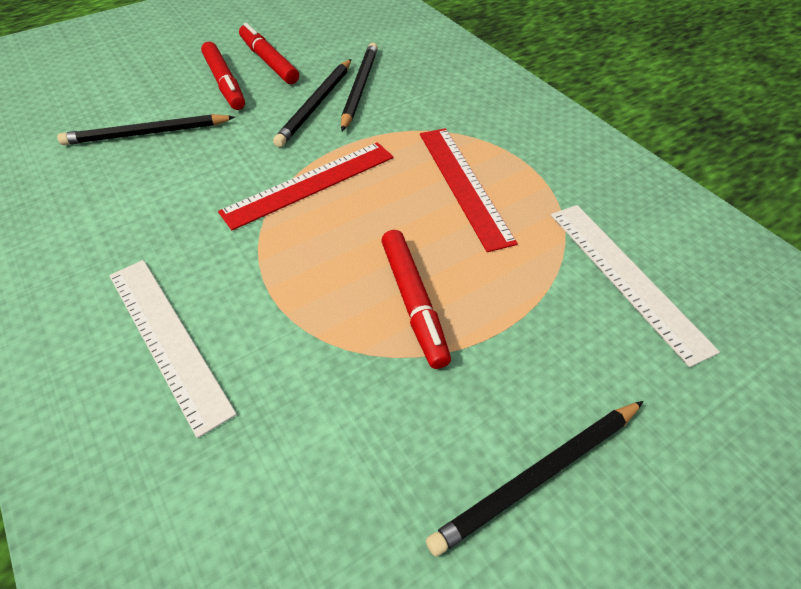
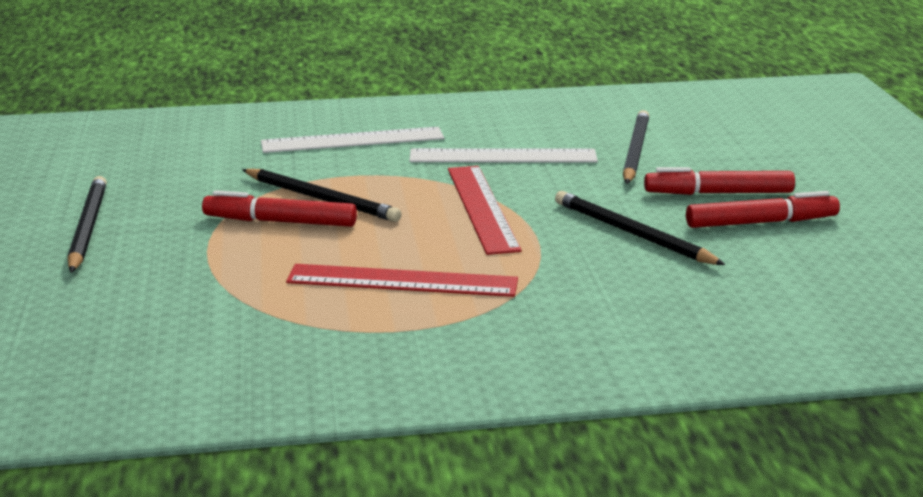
camera: 115 degrees right, 25 degrees down
(359, 88) = (654, 265): black pencil -> black pencil (321, 199)
(626, 277) = (180, 323): white ruler -> white ruler (503, 156)

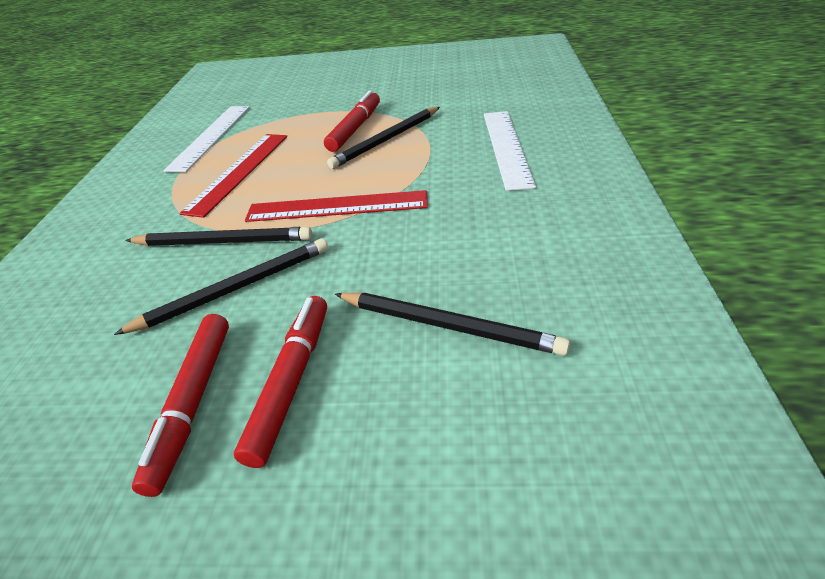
camera: 105 degrees right, 15 degrees up
(87, 227) = (376, 79): black pencil -> black pencil (223, 241)
(503, 156) = (453, 223): white ruler -> white ruler (211, 136)

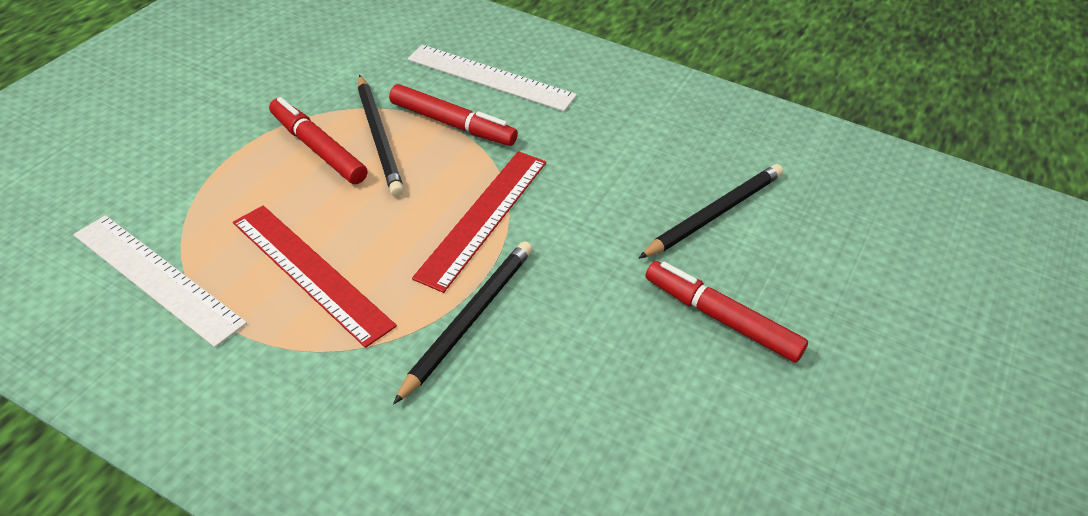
camera: 70 degrees left, 5 degrees up
(192, 403) = (710, 386): red marker -> red marker (452, 124)
(235, 288) = (566, 327): black pencil -> none

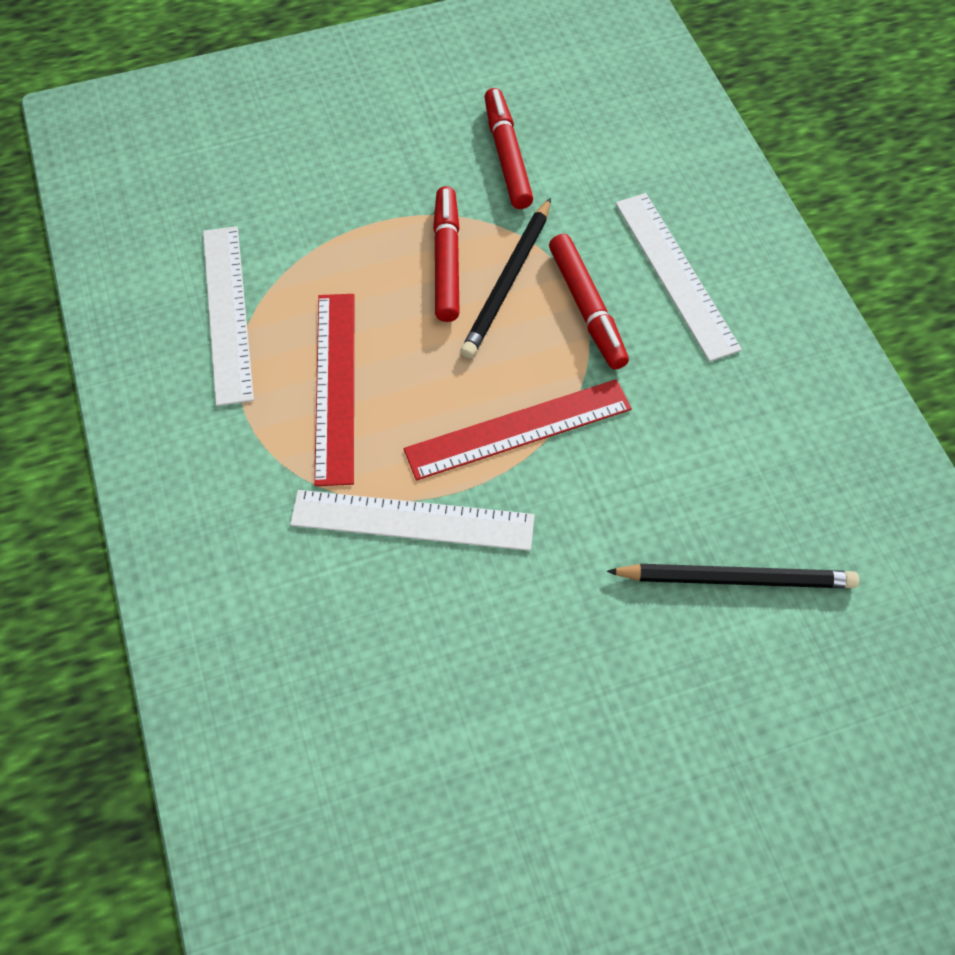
camera: 45 degrees right, 15 degrees up
(469, 319) = (412, 520): black pencil -> white ruler
(721, 318) = (622, 684): red marker -> red marker (507, 156)

